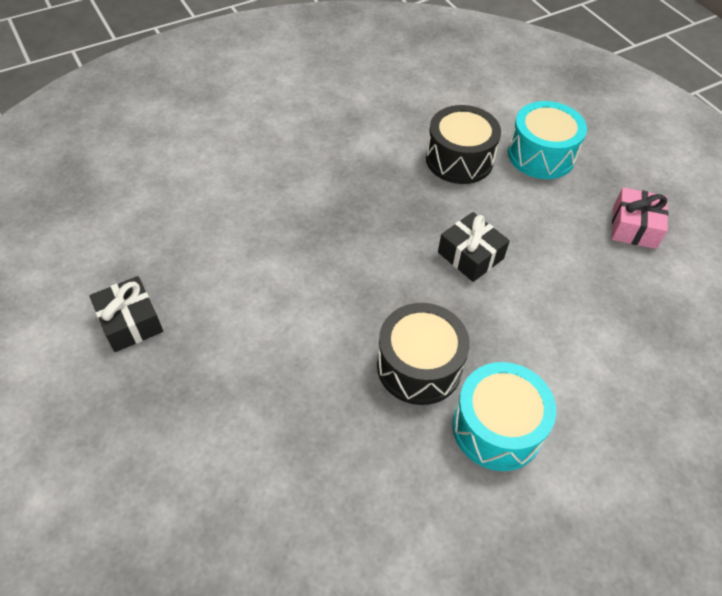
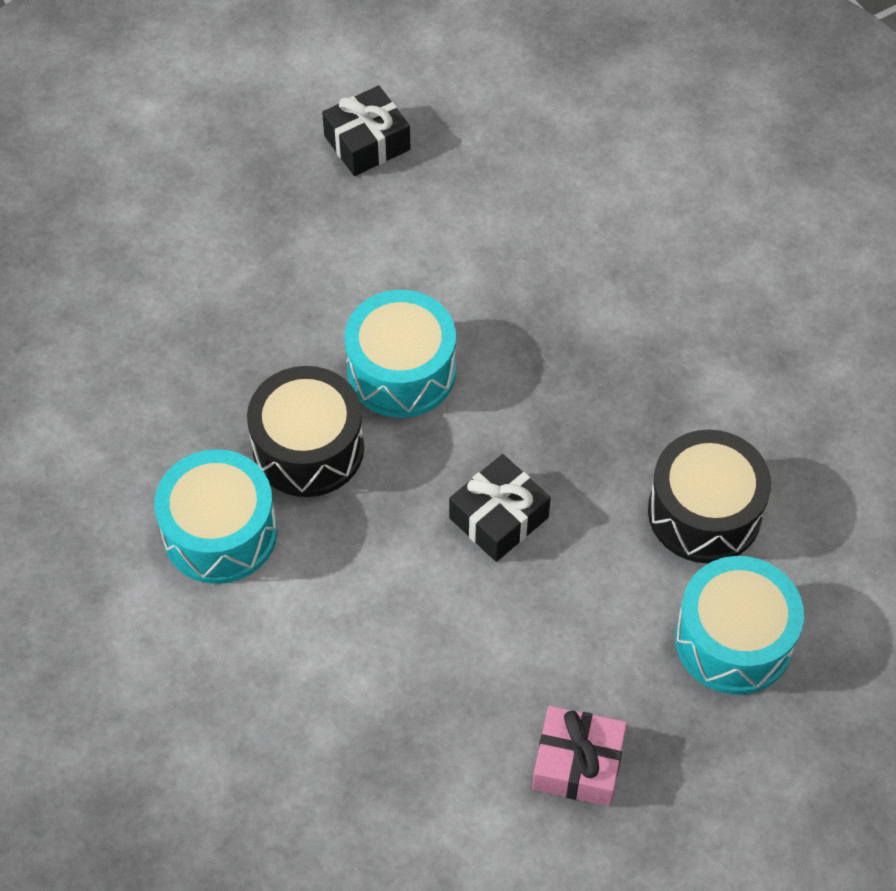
camera: 90 degrees right, 5 degrees up
(352, 305) = (401, 371): none -> turquoise drum

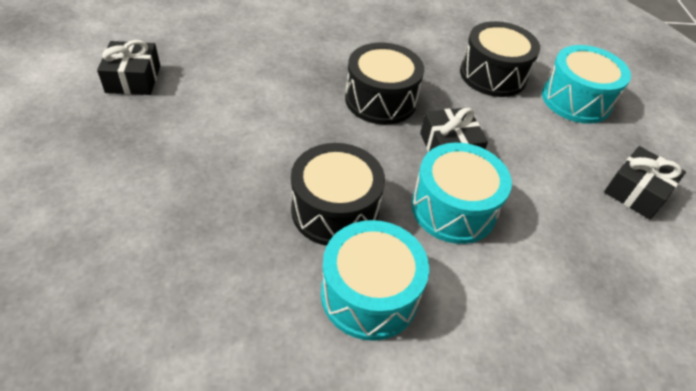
camera: 65 degrees left, 10 degrees down
(401, 371) = (313, 140): turquoise drum -> turquoise drum (453, 208)
(533, 403) = (380, 100): none -> black drum
(577, 764) = (636, 192): pink gift -> black gift

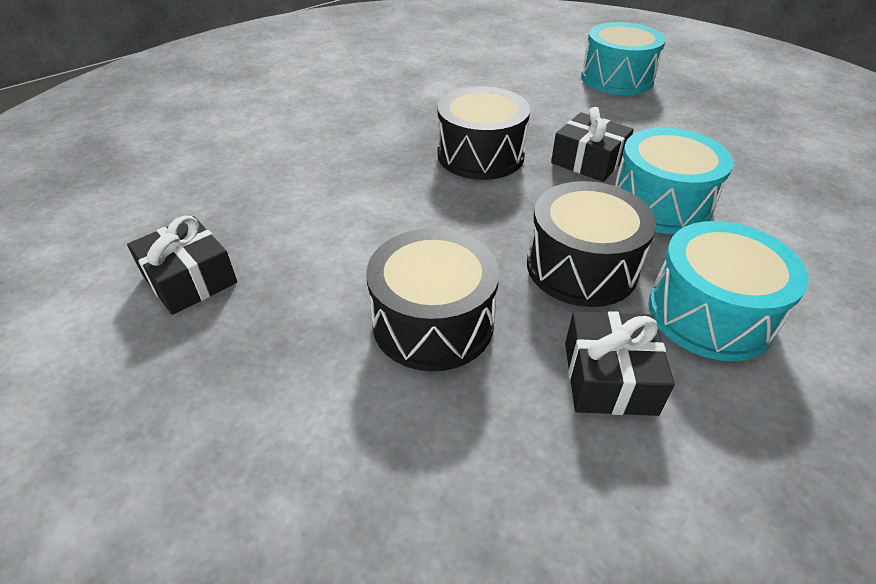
camera: 35 degrees left, 5 degrees down
(493, 75) = (536, 90): black drum -> black drum (433, 322)
(636, 192) = (742, 118): black gift -> black gift (609, 377)

